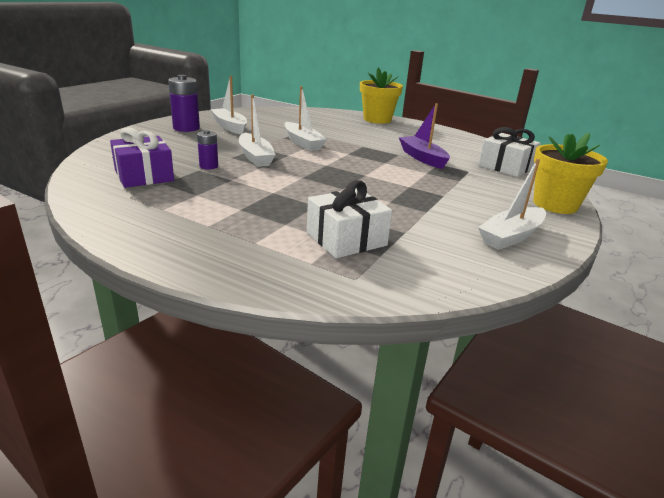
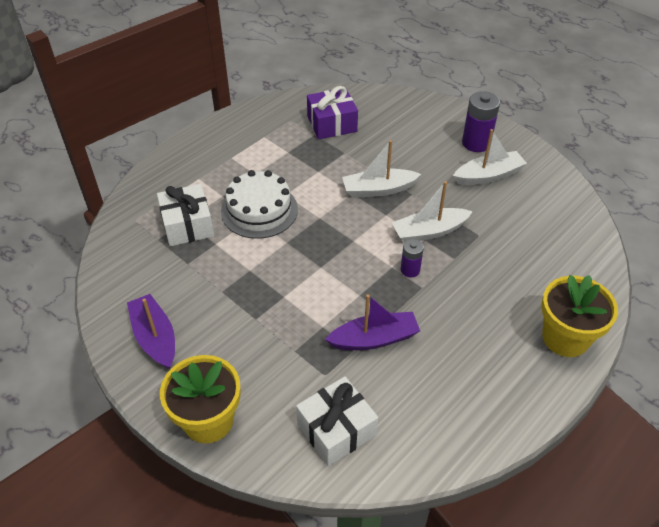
camera: 105 degrees right, 20 degrees up
(208, 166) = (353, 158): purple battery -> purple battery (410, 270)
(303, 202) = (259, 210): none -> white cake
(511, 236) = (155, 337): white boat -> purple boat

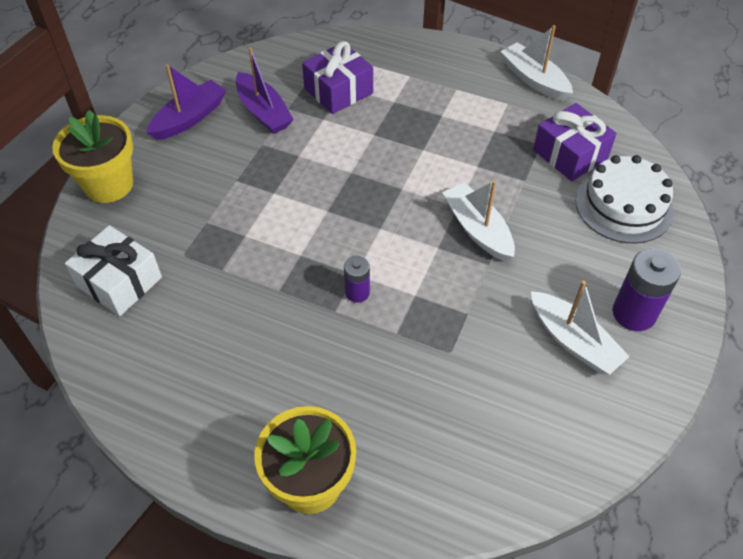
camera: 70 degrees right, 5 degrees up
(188, 225) = (338, 91): white gift -> purple gift
(259, 210) = (387, 136): white cake -> white cake (624, 205)
(374, 339) = (243, 284): purple boat -> purple boat (263, 112)
(429, 231) = (430, 297): white boat -> white boat (534, 79)

